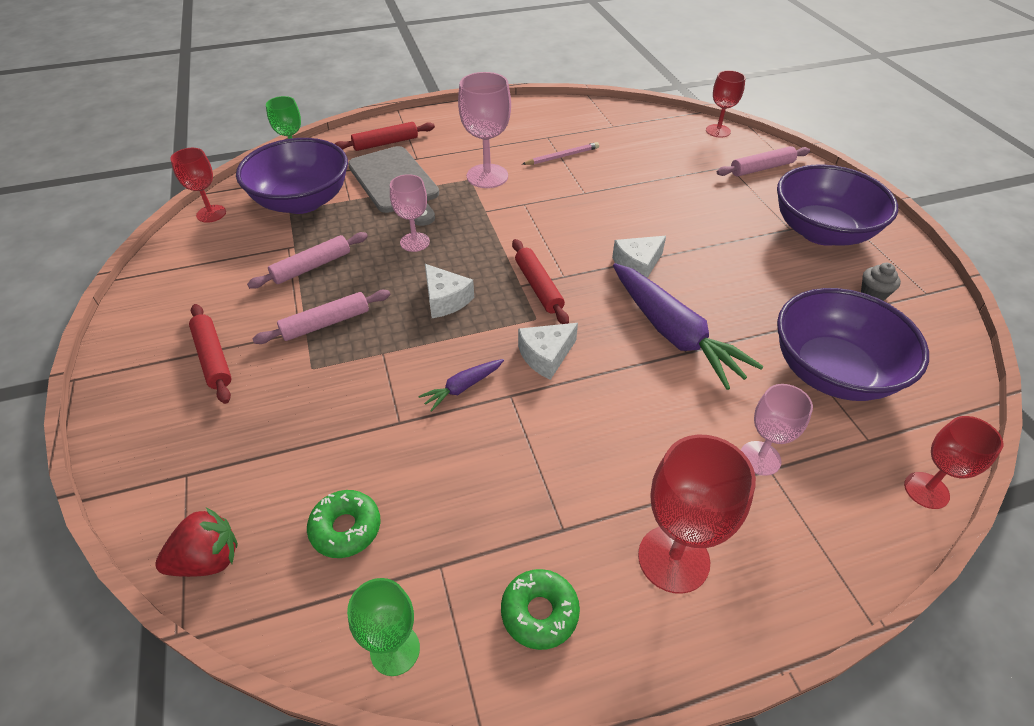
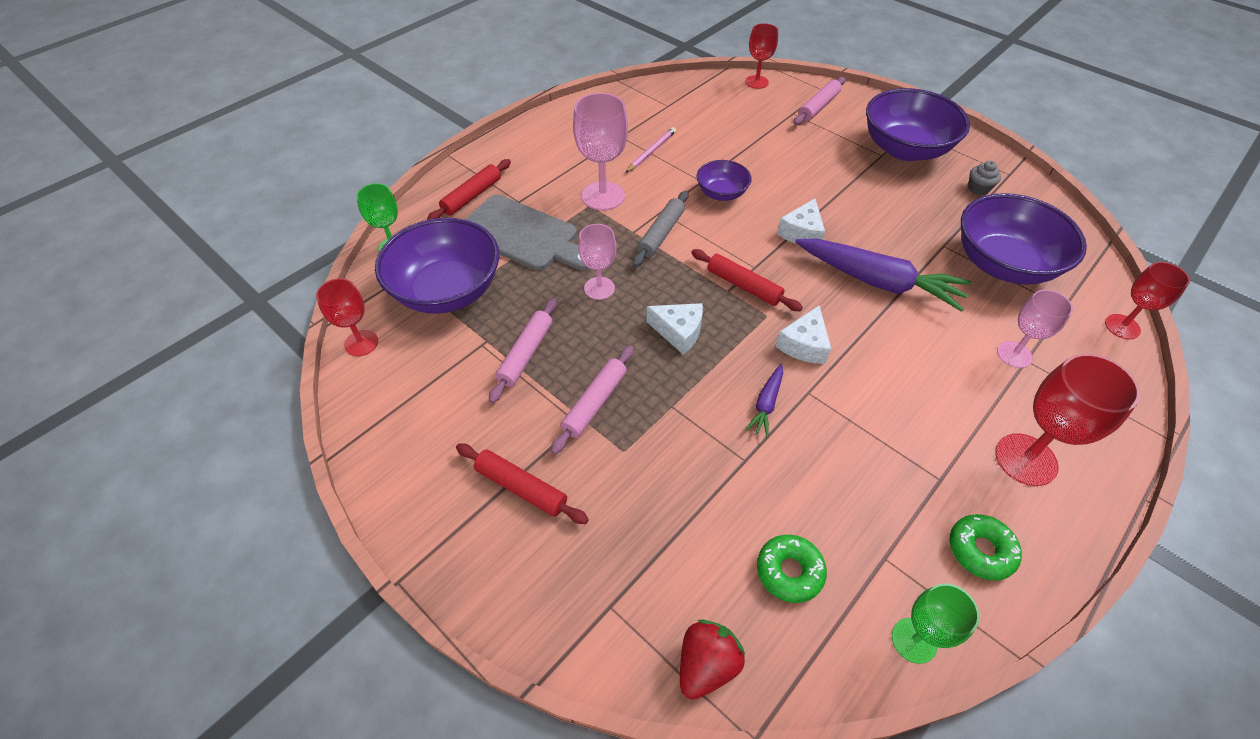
camera: 30 degrees left, 5 degrees up
(507, 220) = (661, 234): none -> grey rolling pin
(593, 208) = (721, 193): none -> purple bowl

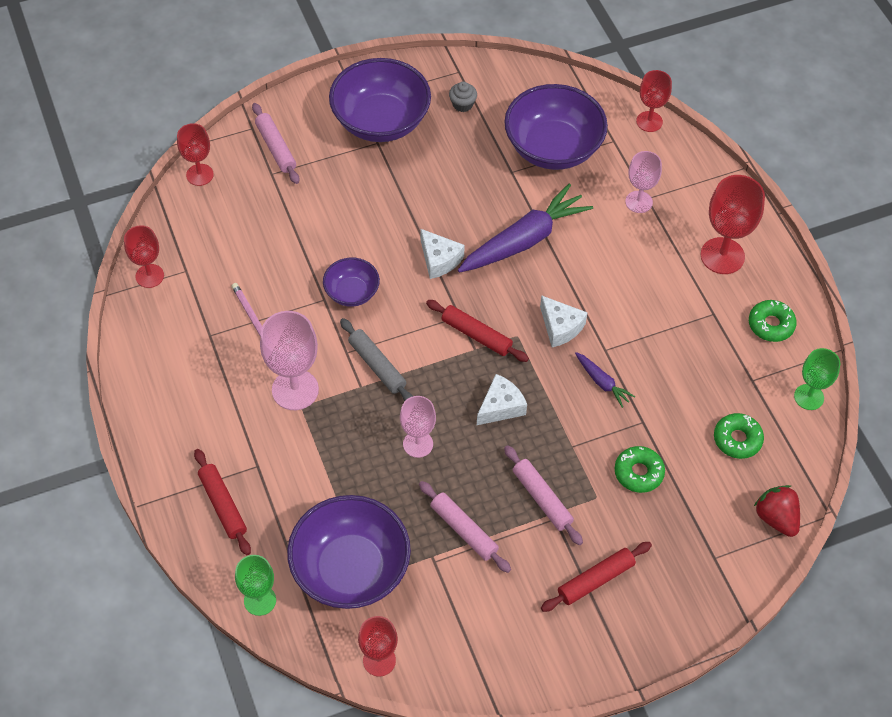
camera: 65 degrees left, 5 degrees up
(523, 235) = (311, 479): grey cutting board -> none
(649, 92) = (149, 276): none -> red goblet
(677, 480) = (638, 473): none -> green donut
(743, 286) = (476, 335): red rolling pin -> red rolling pin turned 60 degrees clockwise

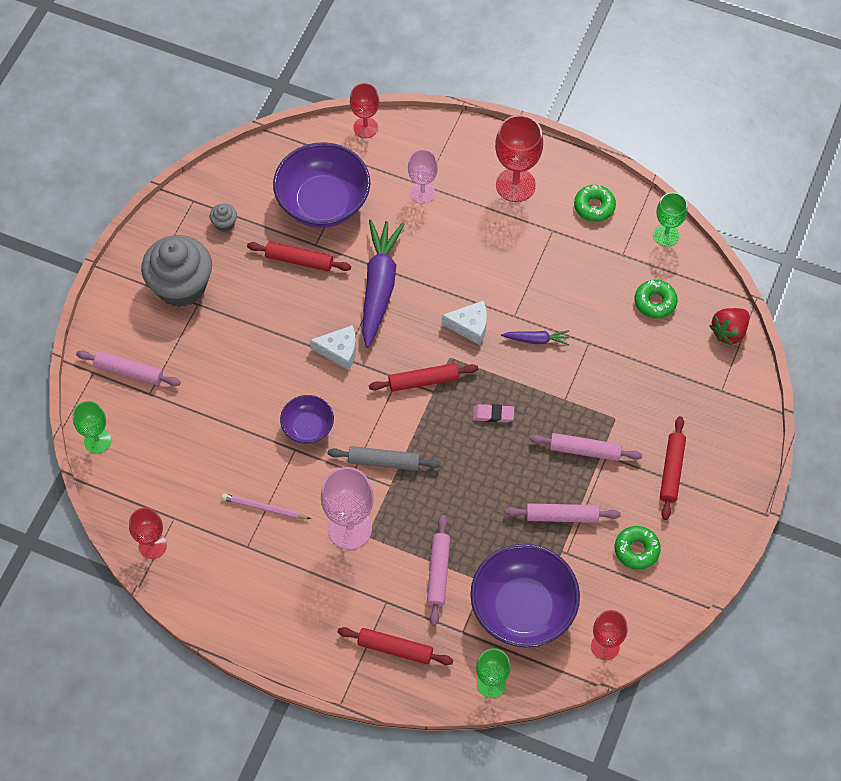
camera: 45 degrees left, 5 degrees up
(200, 175) = (97, 441): red goblet -> green goblet
(319, 481) = (438, 573): none -> pink rolling pin
(381, 121) = (181, 286): purple bowl -> grey cupcake
(418, 444) = (470, 488): pink goblet -> none
(486, 173) = (299, 260): none -> red rolling pin
(500, 407) = (493, 415): white cheese -> pink eraser
(638, 473) = (622, 378): green donut -> green donut (636, 550)
(776, 518) = (729, 332): red strawberry -> red strawberry turned 60 degrees counterclockwise

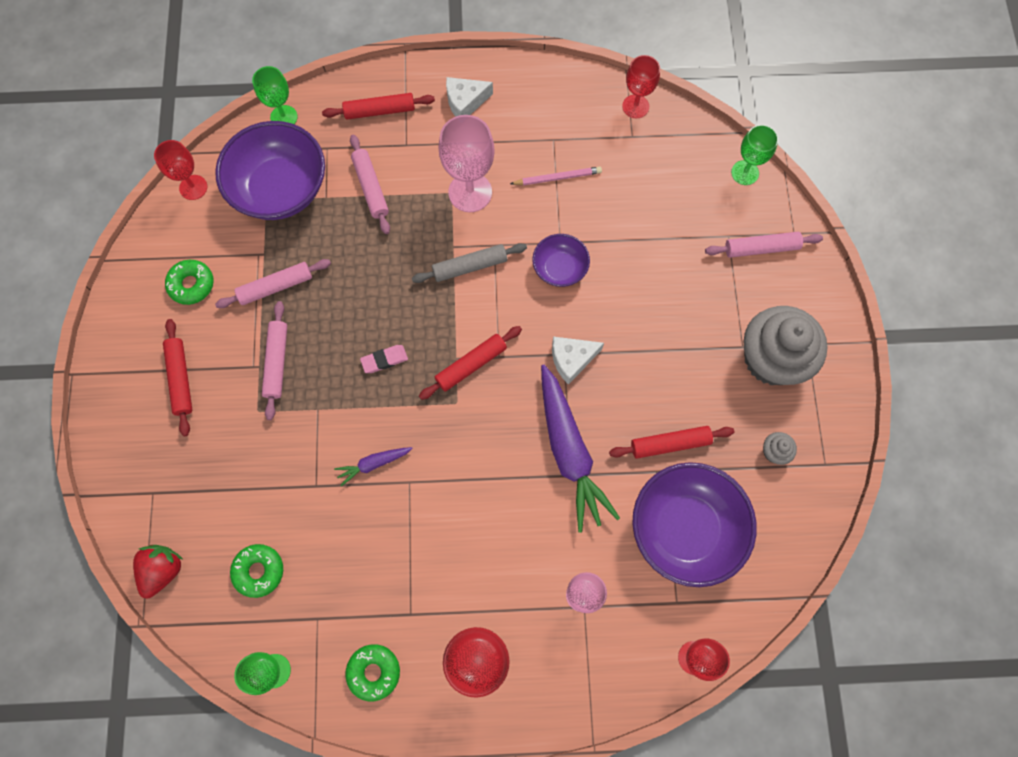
camera: 155 degrees right, 10 degrees up
(470, 326) = (451, 448): white cheese -> white cheese (465, 102)
(585, 450) = (276, 362): pink rolling pin -> pink rolling pin turned 75 degrees counterclockwise

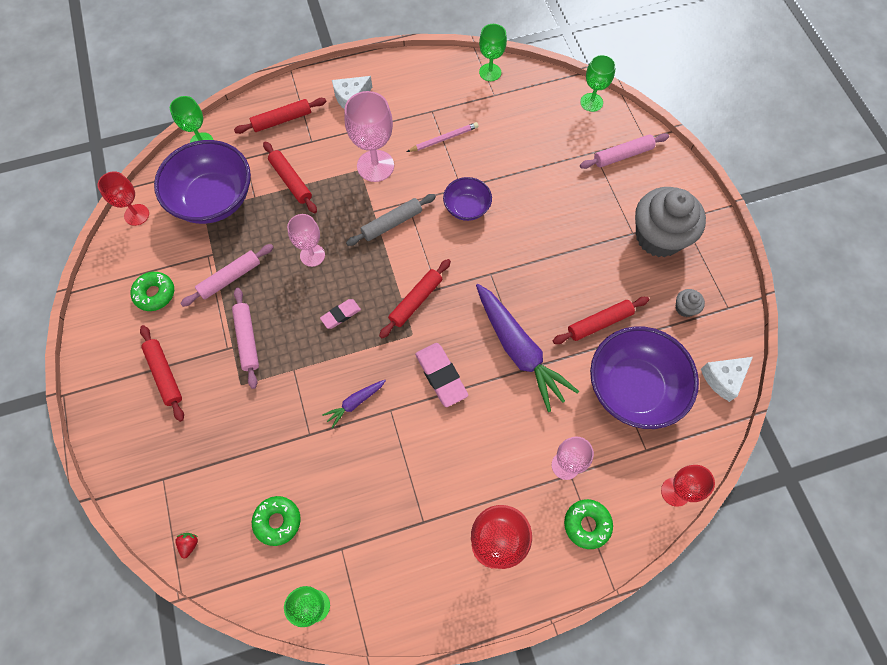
camera: 15 degrees left, 5 degrees down
(163, 570) = (189, 544): red strawberry -> red strawberry, size x0.50
(371, 187) = (291, 181): pink rolling pin -> red rolling pin
(371, 282) = (312, 255): none -> pink goblet
(374, 672) = (405, 581): green donut -> green donut (587, 524)
(475, 458) = (441, 376): none -> pink eraser
(572, 359) = (498, 276): white cheese -> white cheese (723, 378)
(635, 106) = (490, 72): red goblet -> green goblet

